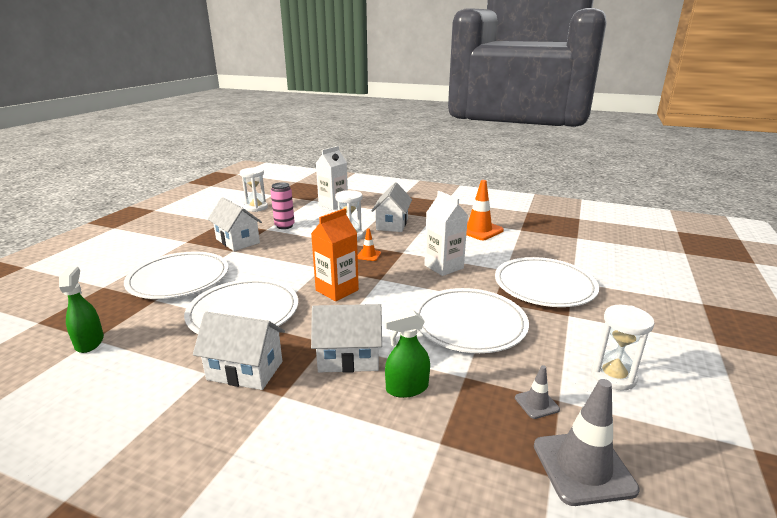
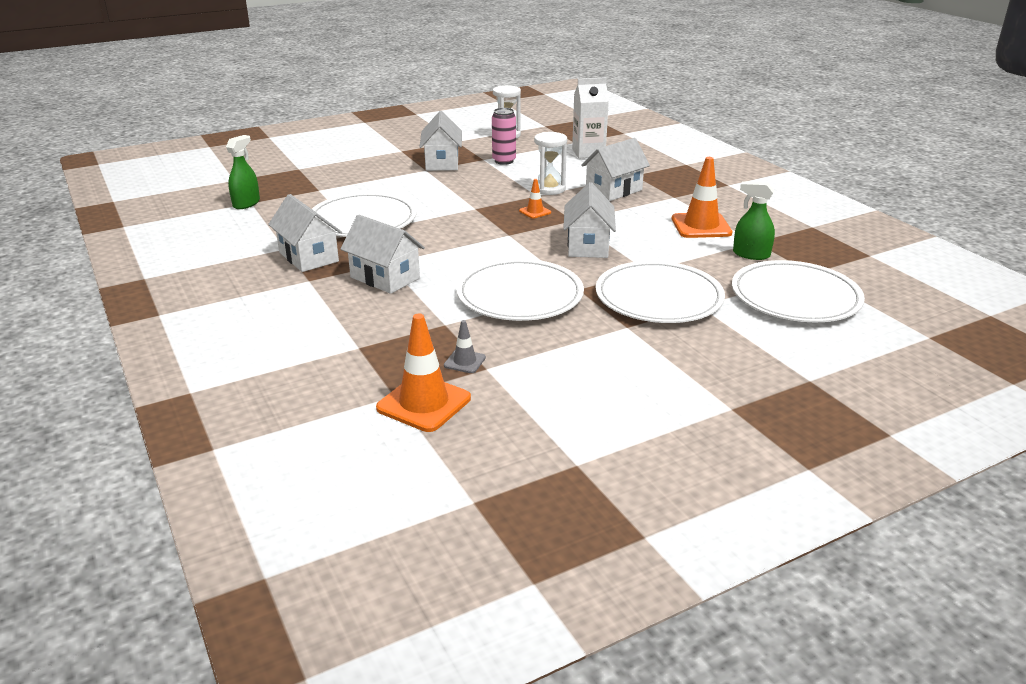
camera: 40 degrees right, 5 degrees up
(179, 278) = (354, 179): white plate -> white plate (795, 296)
(337, 290) = (456, 230): orange carton -> none
(407, 388) = (391, 311): green spray bottle -> green spray bottle (751, 254)
(443, 267) = (588, 246): white carton -> white house
(583, 467) = (424, 403): grey traffic cone -> orange traffic cone
(613, 376) = (565, 378): white hourglass -> none

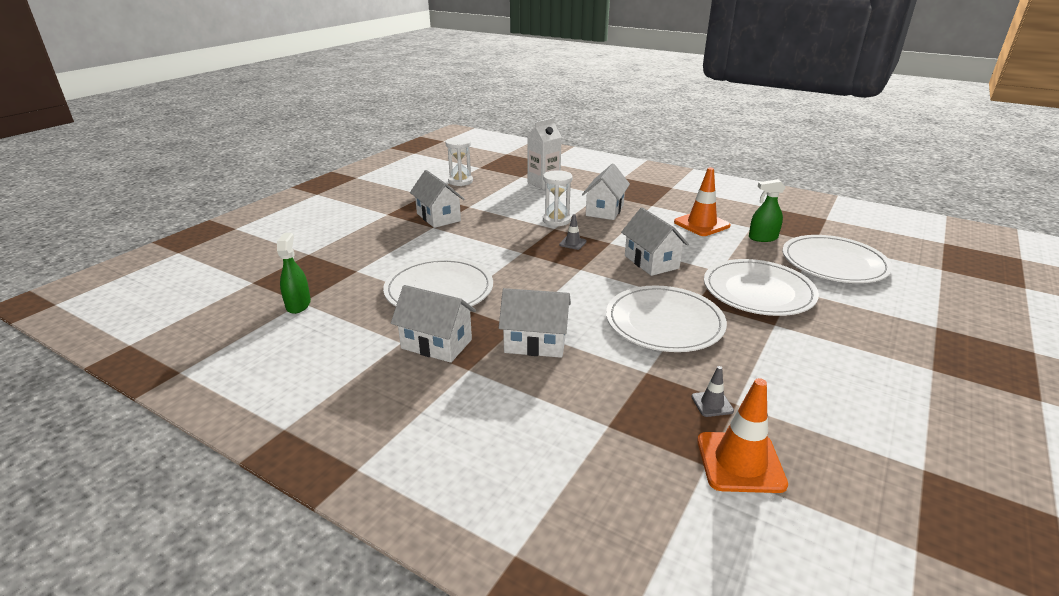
camera: 30 degrees left, 0 degrees up
(504, 161) = (488, 204): pink can -> none
(535, 212) = (572, 243): orange traffic cone -> grey traffic cone

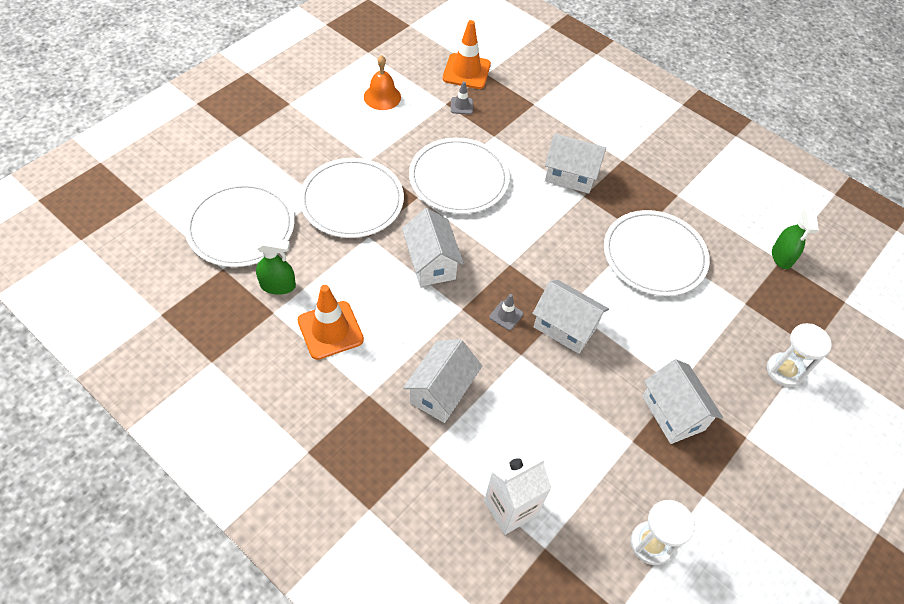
camera: 175 degrees left, 25 degrees up
(436, 344) = (648, 188): white house -> white house (565, 327)
(556, 220) = (514, 374): white hourglass -> white hourglass (784, 371)
(829, 398) = (382, 97): none -> orange bell

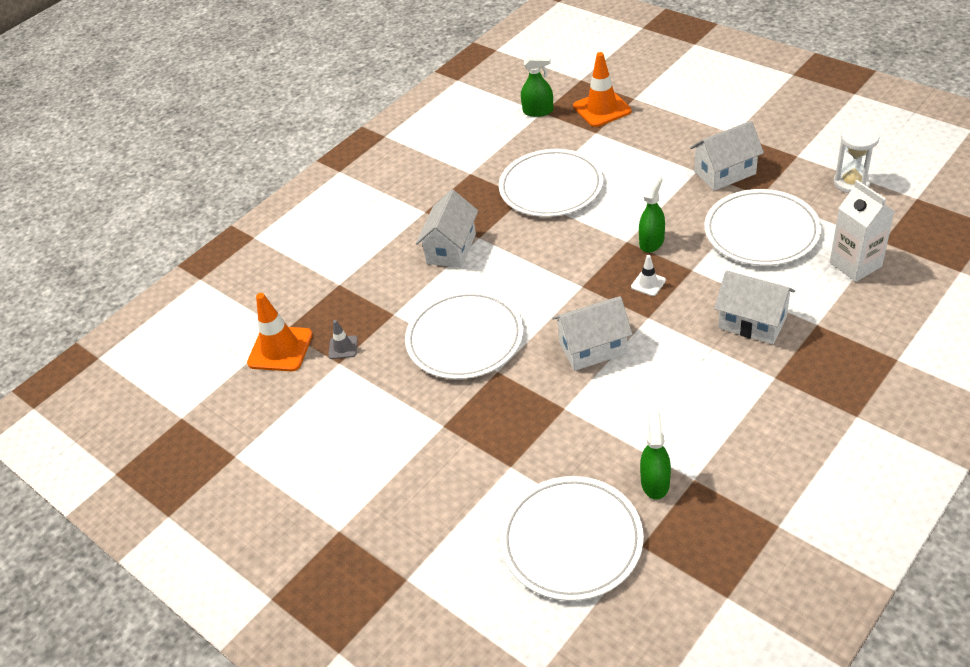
camera: 80 degrees left, 10 degrees down
(330, 330) = (704, 422): orange traffic cone -> orange traffic cone (602, 109)
(352, 200) = (511, 432): white plate -> white plate (761, 231)
(382, 97) = (326, 428): orange bell -> none
(506, 315) = (648, 283): grey traffic cone -> white traffic cone
(565, 327) = (651, 242): white house -> green spray bottle
(784, 371) = (662, 113): white hourglass -> none

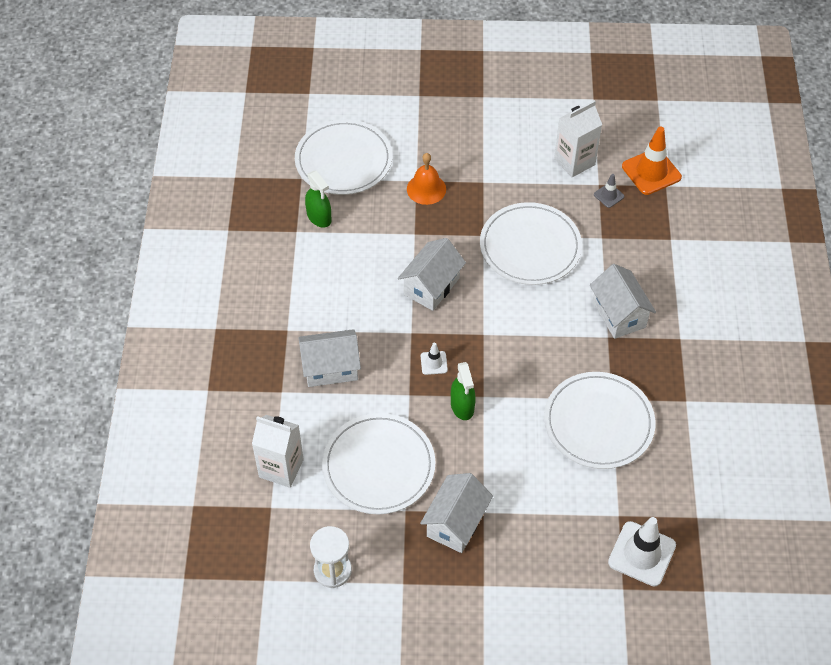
camera: 135 degrees right, 10 degrees up
(334, 397) = (574, 162): none -> white carton
(508, 450) = (426, 189): none -> orange bell
(538, 111) = (702, 516): green spray bottle -> none
(602, 109) = (642, 554): orange traffic cone -> white traffic cone

